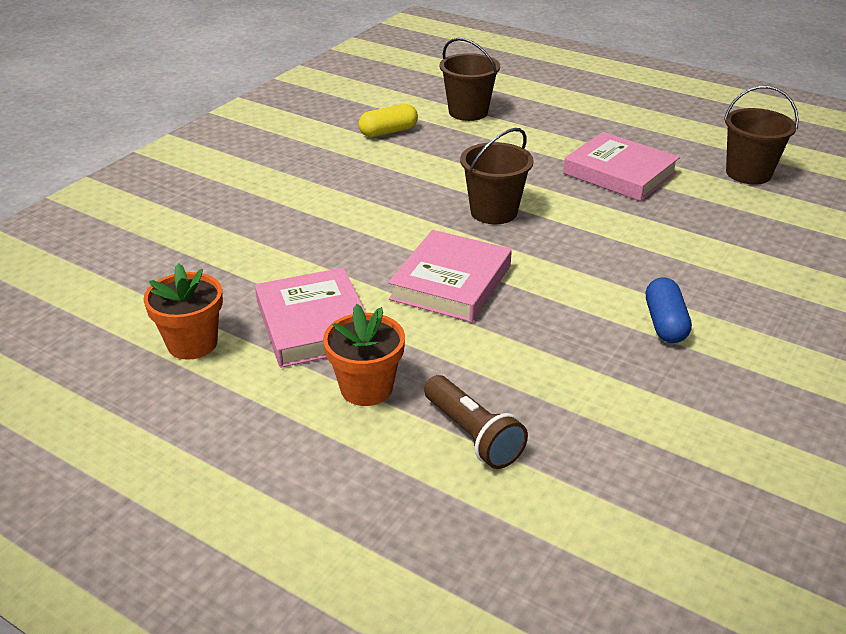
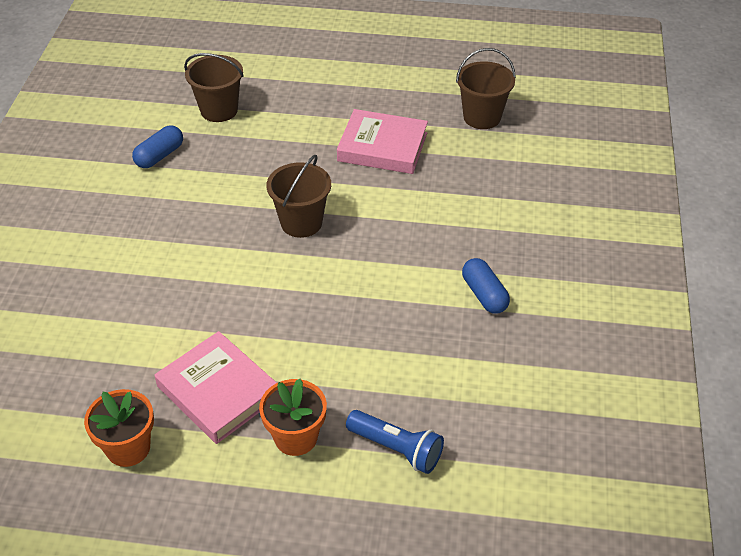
camera: 25 degrees left, 10 degrees up
(388, 132) = (159, 156): yellow capsule -> blue capsule
(451, 282) = (305, 310): pink book -> none
(473, 435) = (396, 449): brown flashlight -> blue flashlight

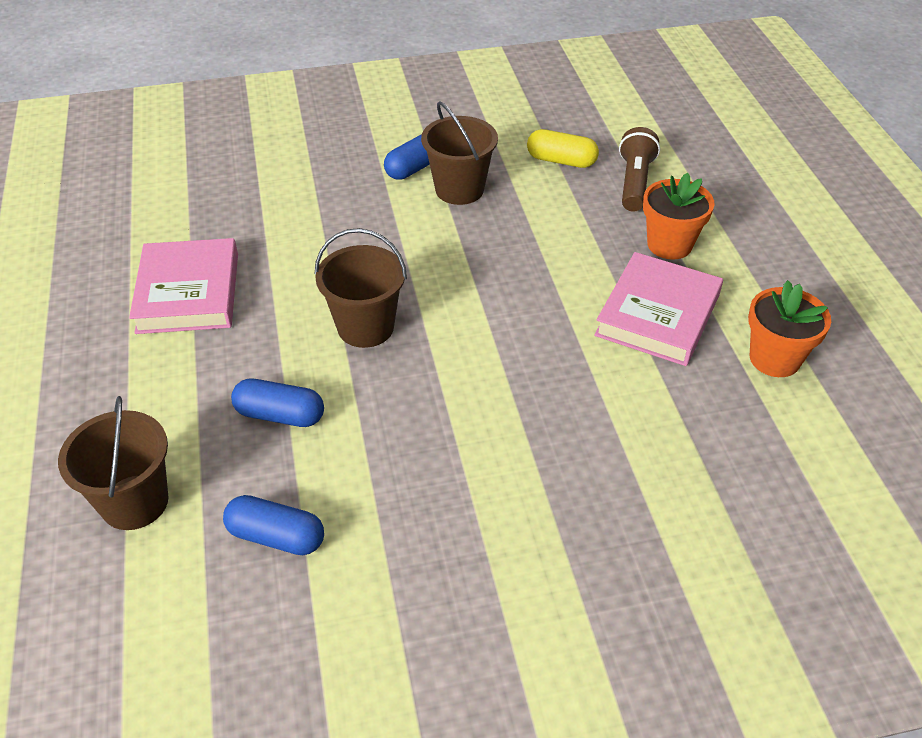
camera: 110 degrees left, 0 degrees up
(246, 171) = (280, 415): none -> blue capsule
(396, 449) = (634, 182): blue flashlight -> brown flashlight
(455, 403) = (561, 161): none -> yellow capsule
(482, 117) = (104, 221): brown bucket -> brown bucket (459, 189)

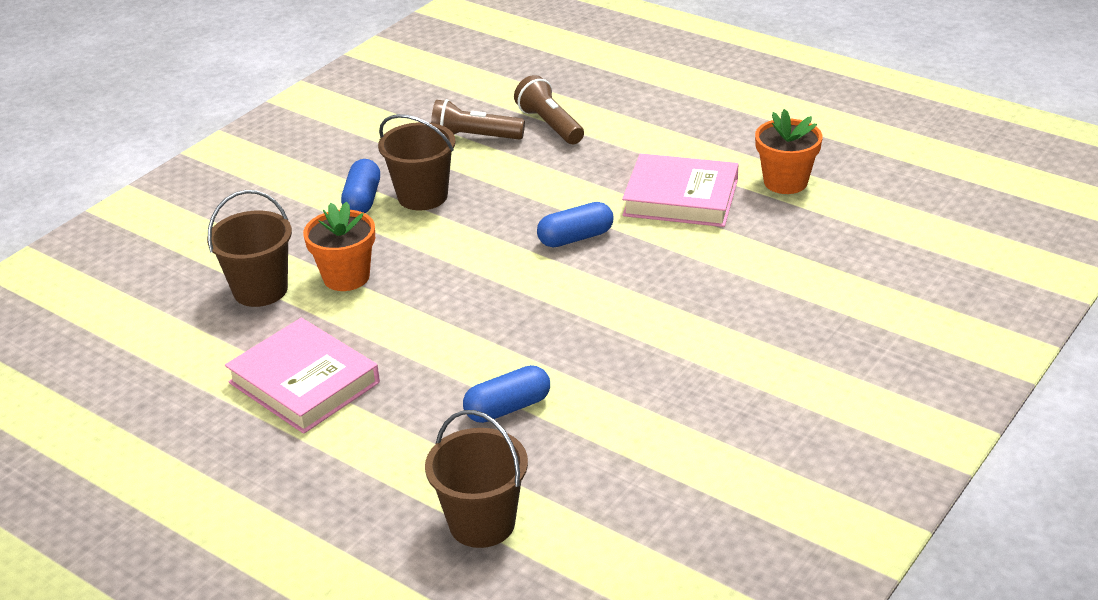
camera: 40 degrees left, 10 degrees down
(276, 536) = (616, 472): blue capsule -> blue capsule (575, 238)
(365, 327) = (487, 320): brown bucket -> brown bucket (260, 290)
(561, 161) = (474, 137): yellow capsule -> brown flashlight
(657, 315) = (680, 198): pink book -> pink book turned 60 degrees counterclockwise
(669, 244) = (629, 152): orange flower pot -> orange flower pot (346, 277)

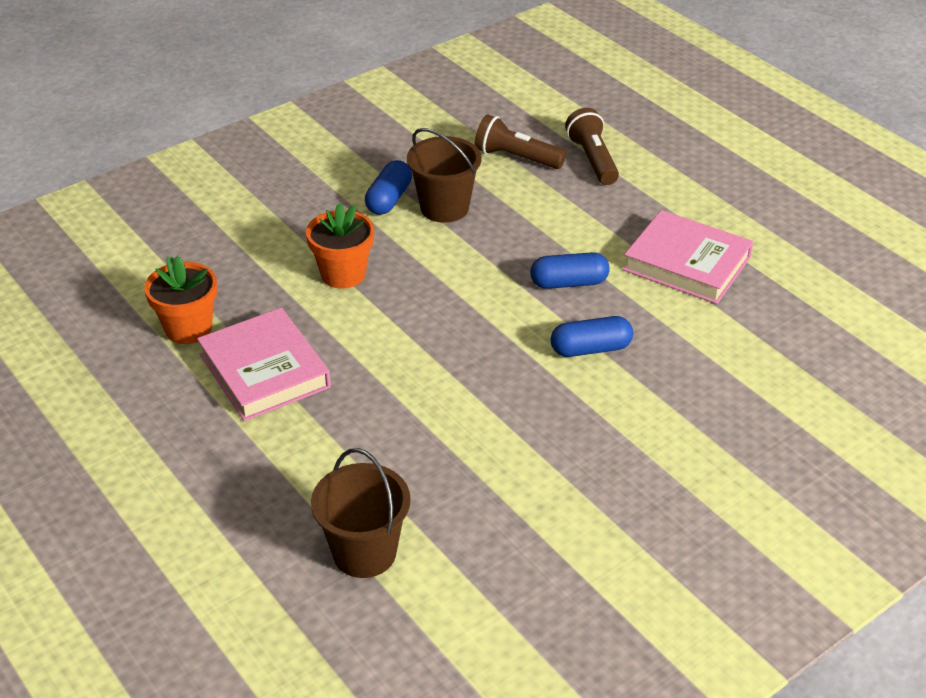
camera: 15 degrees right, 5 degrees up
(260, 290) = (263, 269): brown bucket -> none
(508, 408) = (435, 442): blue capsule -> blue capsule (590, 349)
(785, 182) = (797, 270): orange flower pot -> orange flower pot (188, 328)

